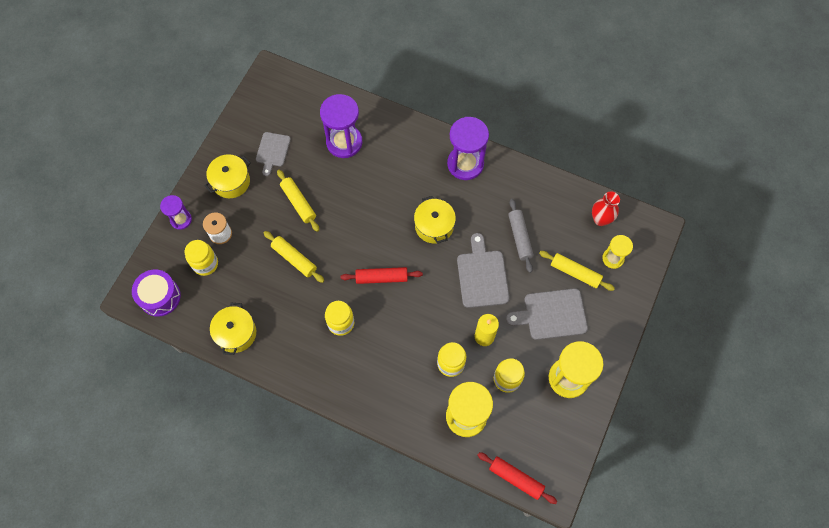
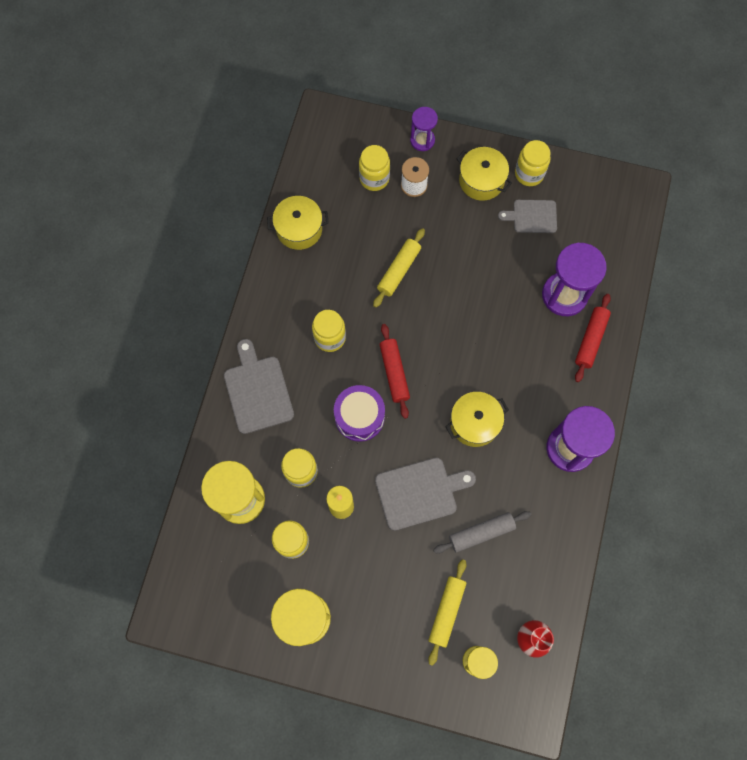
camera: 80 degrees right, 5 degrees up
(160, 297) = (327, 143): purple drum -> purple drum (359, 417)
(235, 146) = (529, 174): none -> yellow jar
(298, 203) = (471, 260): yellow rolling pin -> none
(516, 478) = (175, 568): red rolling pin -> red rolling pin (590, 340)
(551, 314) = (384, 587): grey cutting board -> grey cutting board (257, 391)

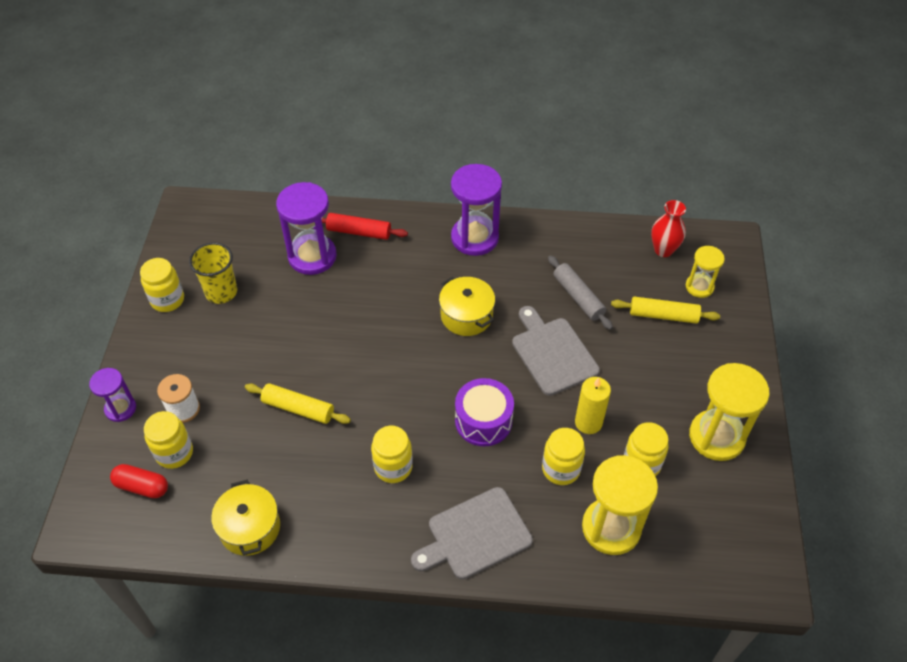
camera: 100 degrees left, 20 degrees down
(349, 156) = (142, 486): none -> red capsule
(394, 373) = (425, 395): red rolling pin -> none
(481, 180) = (176, 342): yellow pot -> none
(532, 216) = (221, 292): grey cutting board -> yellow cup

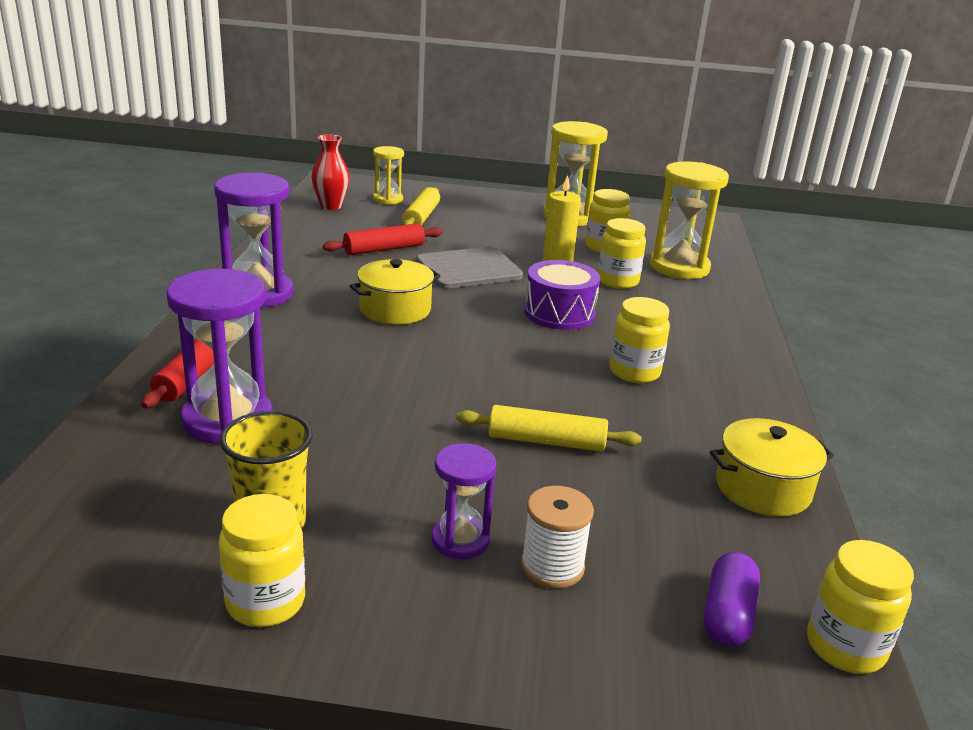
camera: 90 degrees left, 25 degrees down
(120, 408) = (555, 661): purple hourglass -> purple hourglass (460, 540)
(142, 486) = (727, 615): red capsule -> purple capsule
(174, 453) = (648, 575): yellow jar -> yellow jar (845, 647)
(298, 408) = (546, 441): yellow rolling pin -> yellow rolling pin turned 75 degrees clockwise
(475, 535) = (712, 330): grey cutting board -> none
(578, 297) = (384, 249): grey rolling pin -> red rolling pin

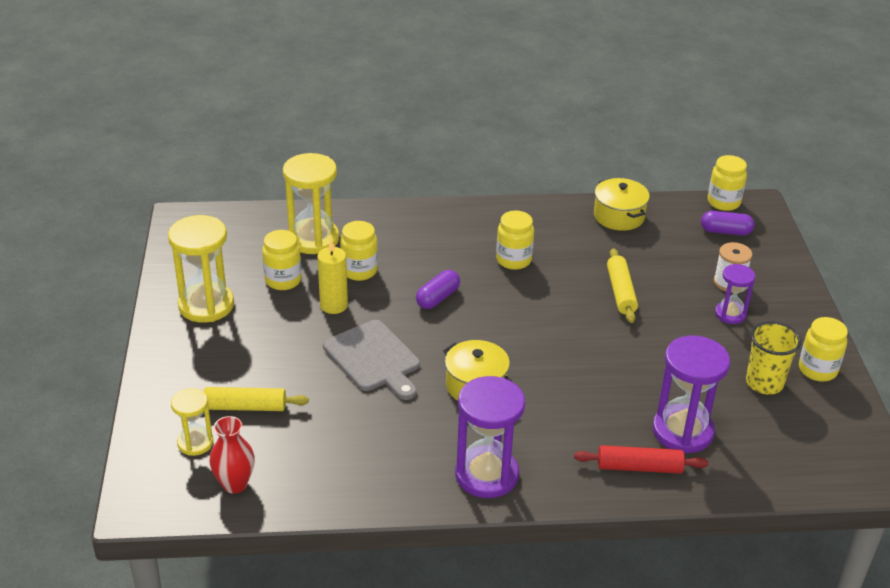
camera: 100 degrees left, 10 degrees up
(384, 249) = (347, 417): red rolling pin -> none
(559, 313) = (438, 298): purple drum -> purple capsule

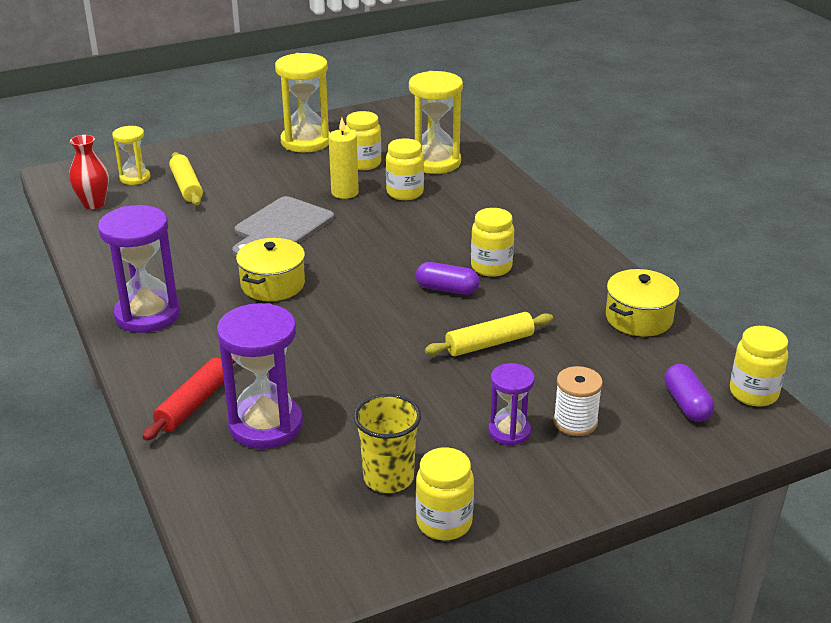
camera: 70 degrees right, 5 degrees down
(438, 298) = (394, 239): purple capsule -> purple capsule (447, 289)
(639, 467) = (194, 404): red rolling pin -> red rolling pin turned 45 degrees clockwise

